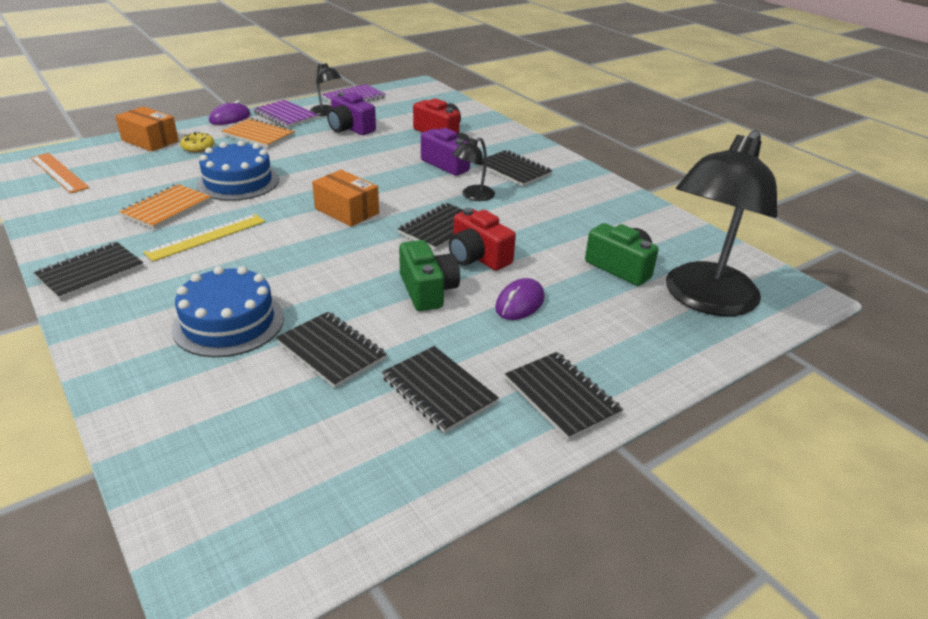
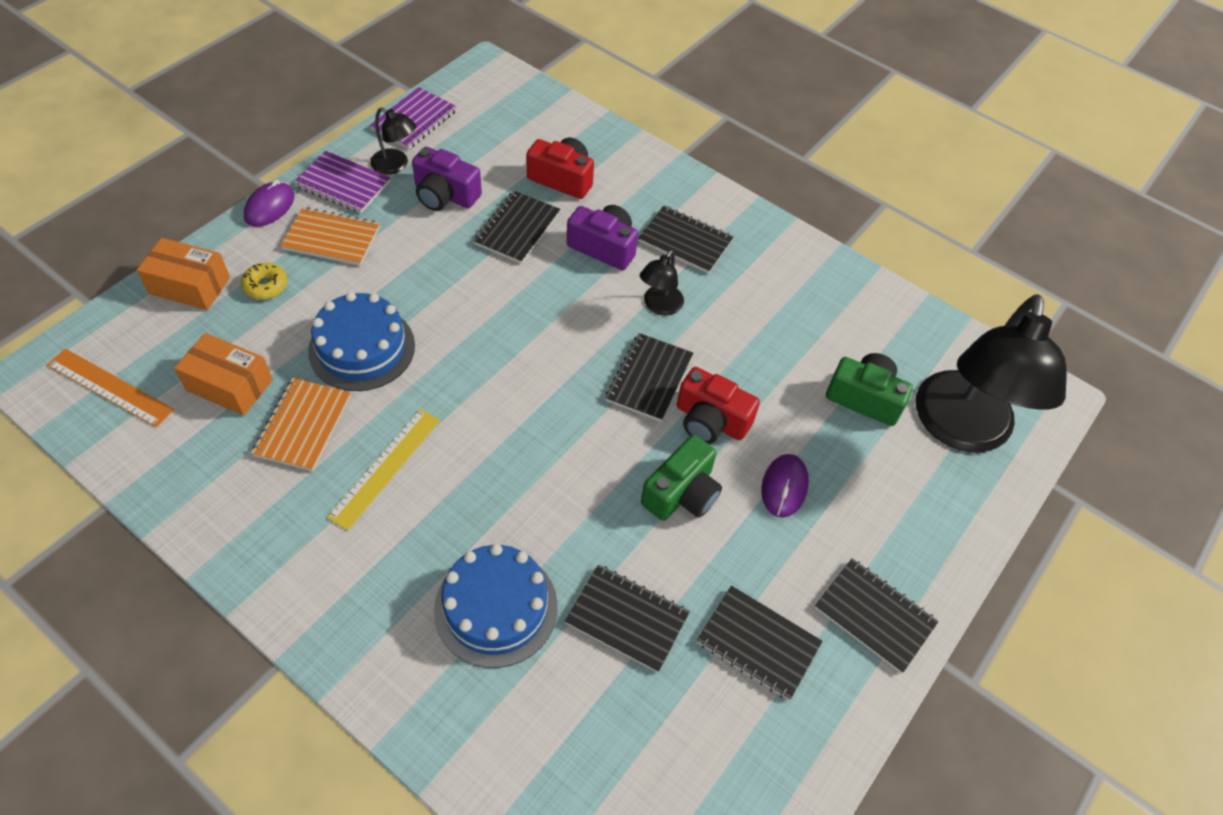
camera: 20 degrees left, 20 degrees up
(90, 272) = (285, 570): black notebook -> black notebook (517, 229)
(347, 211) = (526, 373): orange box -> orange box (229, 385)
(427, 290) = (682, 493): green camera -> green camera turned 75 degrees clockwise

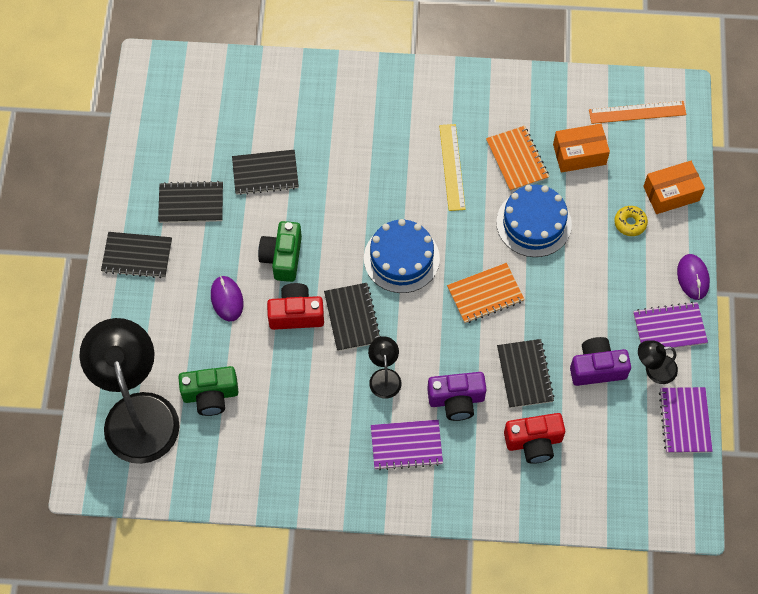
camera: 150 degrees right, 10 degrees up
(332, 238) = (630, 282): orange notebook -> orange notebook (485, 294)
(496, 607) = (334, 138): blue cake -> blue cake (401, 258)
(685, 241) = (406, 445): black notebook -> purple notebook

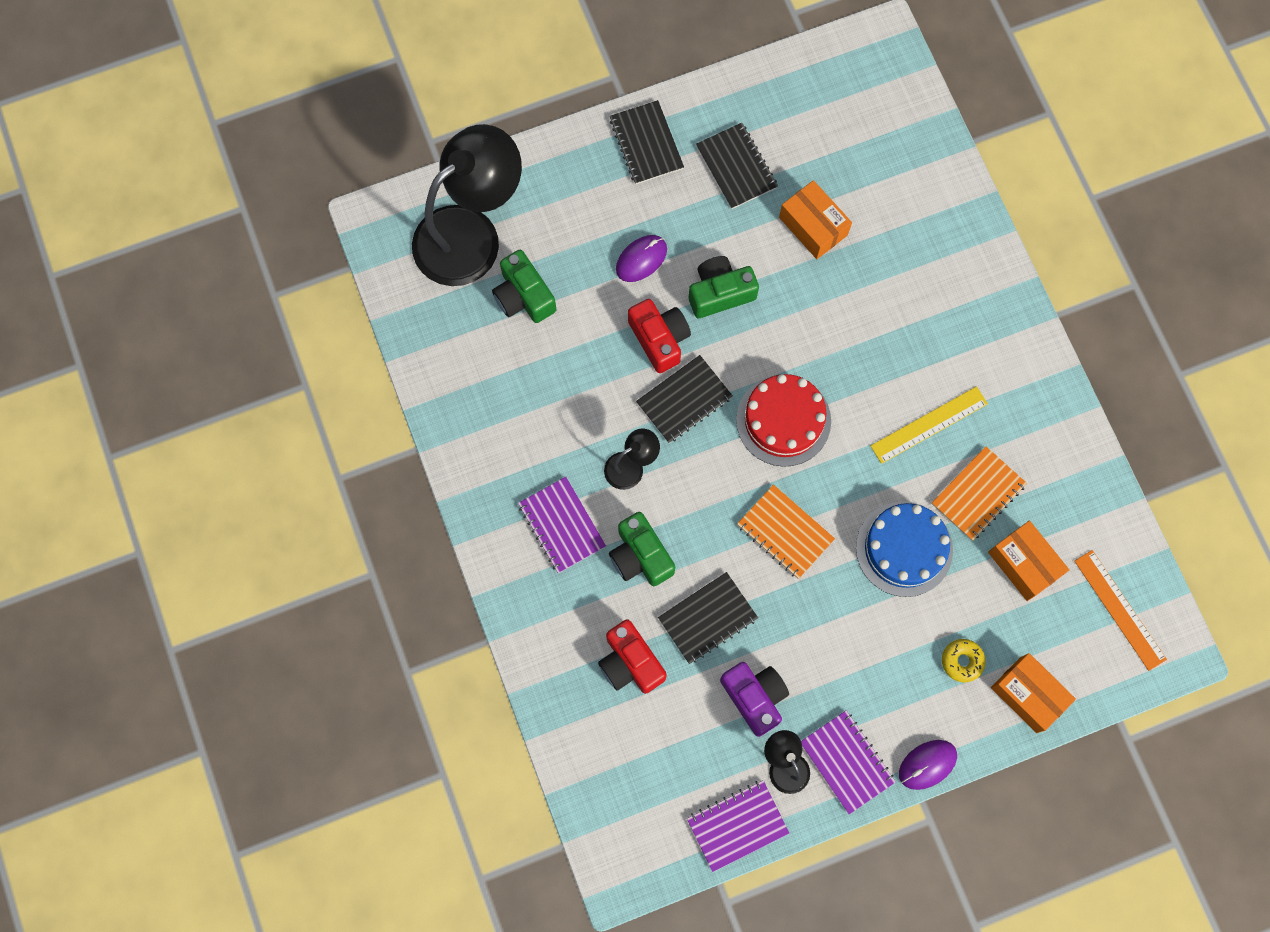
camera: 65 degrees right, 10 degrees up
(265, 173) = (813, 226): black notebook -> orange box
(401, 258) = (783, 420): blue cake -> red cake
(456, 400) = (640, 556): purple camera -> green camera

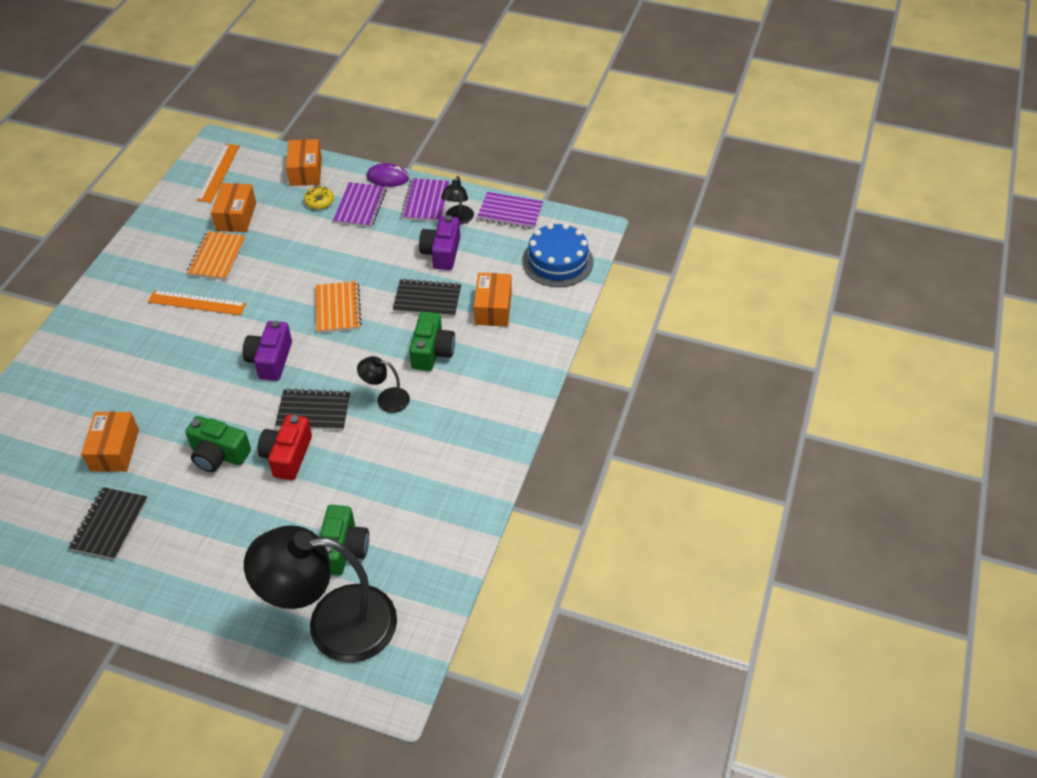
camera: 140 degrees left, 25 degrees down
(561, 525) = (462, 398): purple notebook -> purple notebook (360, 206)
(630, 663) = (493, 308): red camera -> orange box
(641, 259) = (241, 513): purple mouse -> none
(646, 144) = (144, 590): black notebook -> none
(783, 420) = (270, 360): red cake -> purple camera
(904, 549) = (285, 260): blue cake -> blue cake (557, 261)
(929, 424) = (197, 303): yellow ruler -> orange ruler
(978, 494) = (216, 257): orange notebook -> orange notebook turned 75 degrees counterclockwise

